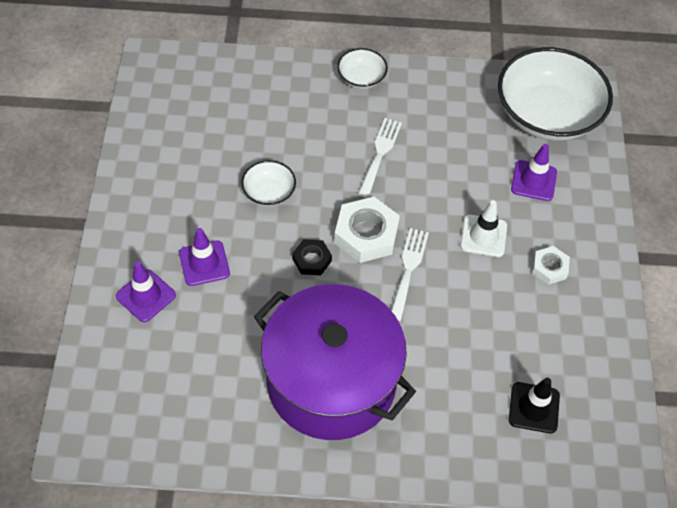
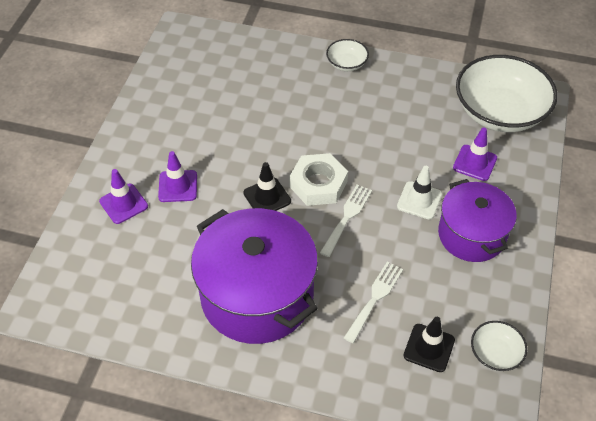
camera: 15 degrees right, 5 degrees down
(269, 192) = (246, 140): white bowl -> white bowl (495, 353)
(312, 260) = (267, 197): black nut -> black traffic cone
(380, 154) = (346, 123): white fork -> white fork (374, 298)
(549, 268) = (471, 235): white nut -> purple pot

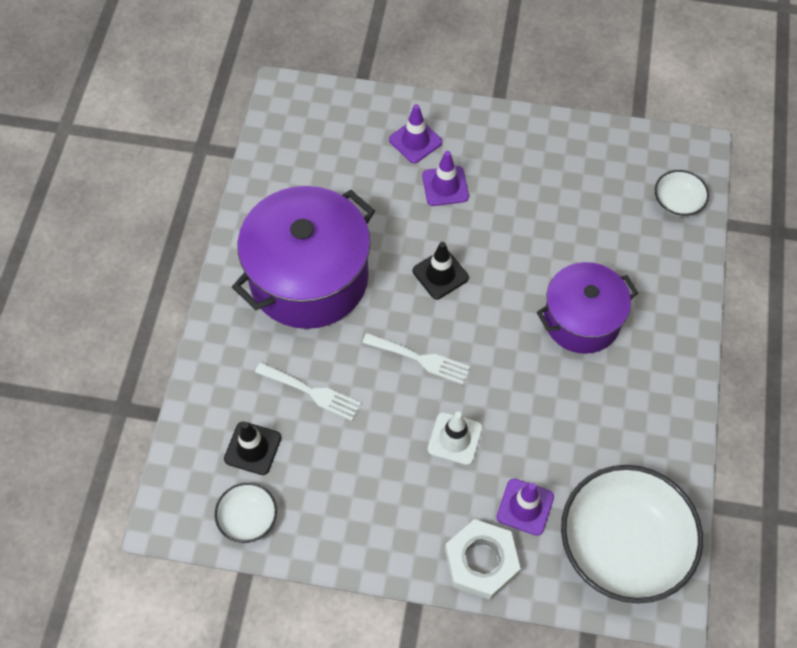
camera: 85 degrees right, 10 degrees up
(318, 184) = (466, 326): white nut -> white nut (481, 562)
(346, 63) = (678, 346): white bowl -> white bowl (677, 202)
(471, 235) = (408, 498): purple pot -> purple pot (581, 320)

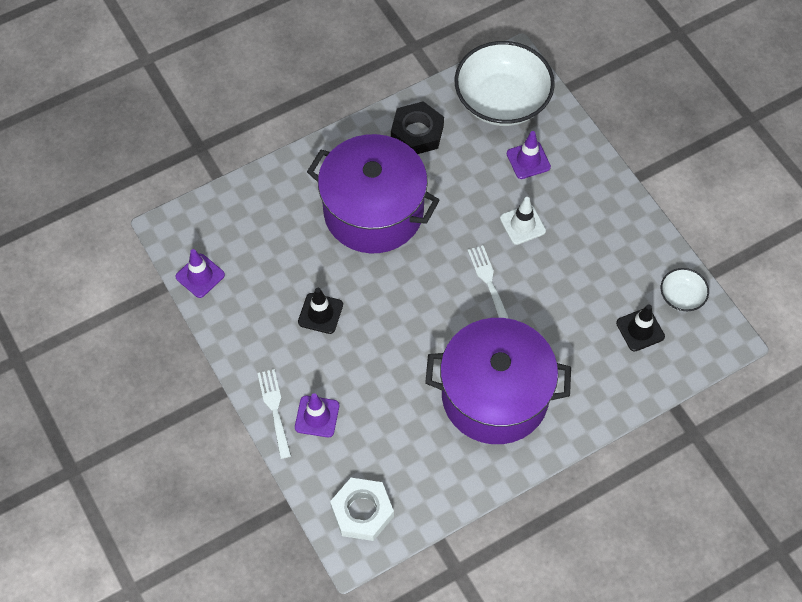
camera: 130 degrees left, 0 degrees up
(312, 392) = (571, 326): white fork -> white fork (274, 409)
(440, 274) = (415, 316): black traffic cone -> black traffic cone (320, 313)
(445, 186) = (340, 366): purple traffic cone -> purple traffic cone (200, 276)
(481, 562) = (582, 160): white nut -> white nut (362, 511)
(581, 320) = (373, 211): purple pot -> purple pot, size x1.57
(646, 427) = (417, 132): none -> black nut
(677, 202) = (226, 215): white bowl -> none

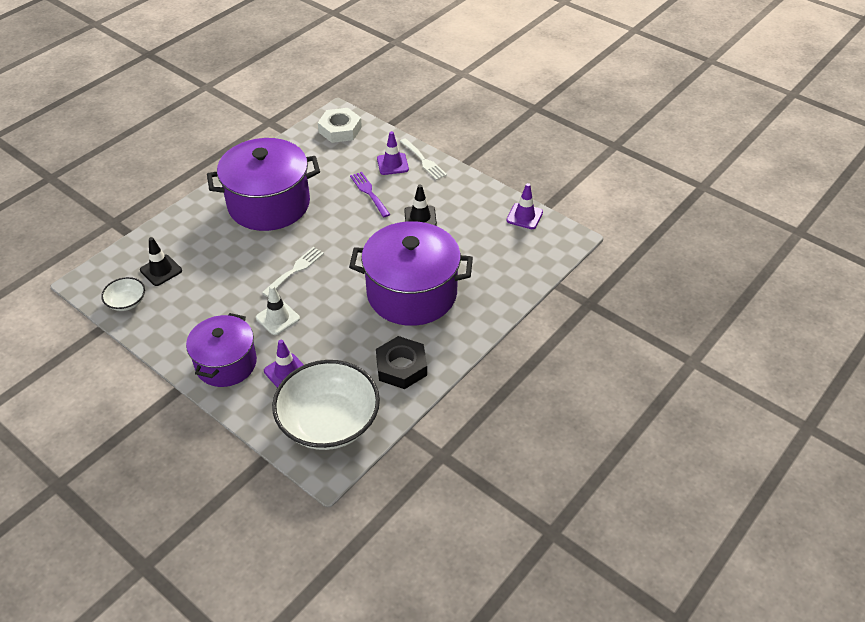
camera: 160 degrees right, 15 degrees down
(365, 374) = (369, 192): none -> purple fork
(488, 282) = (295, 270): white fork -> white fork turned 105 degrees counterclockwise
(585, 188) = (226, 363): none -> purple pot

